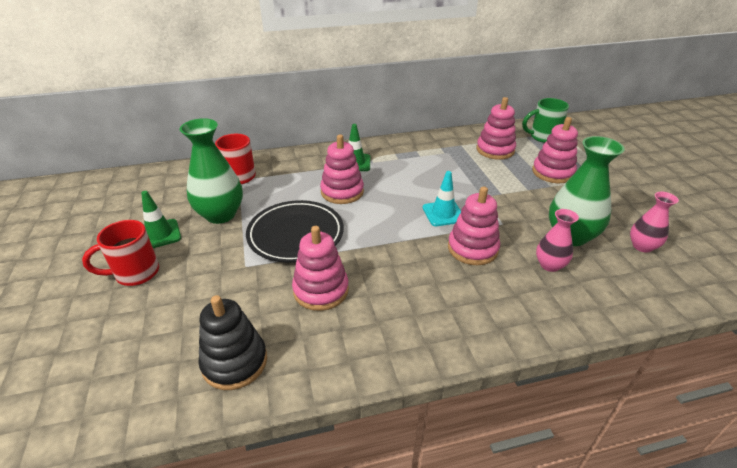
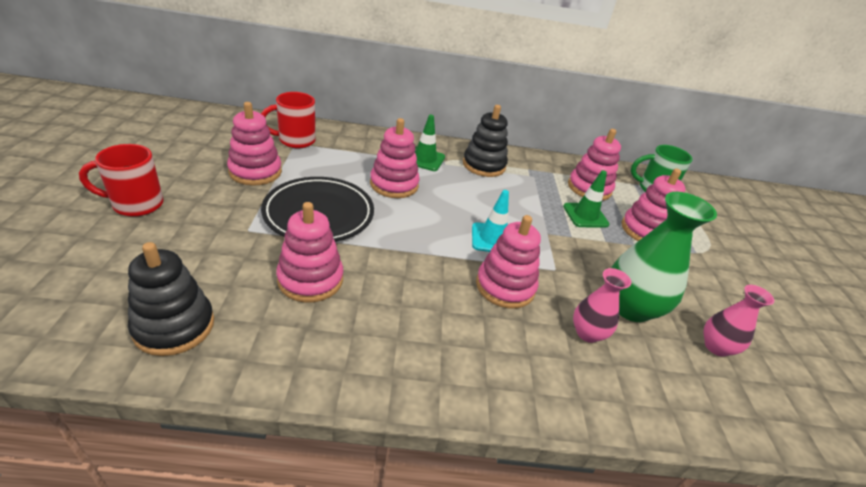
camera: 10 degrees right, 0 degrees up
(159, 234) = (184, 174): green traffic cone -> green traffic cone (585, 215)
(220, 214) = (255, 172): green vase -> pink stacking toy
(404, 154) = (484, 165): none -> black stacking toy

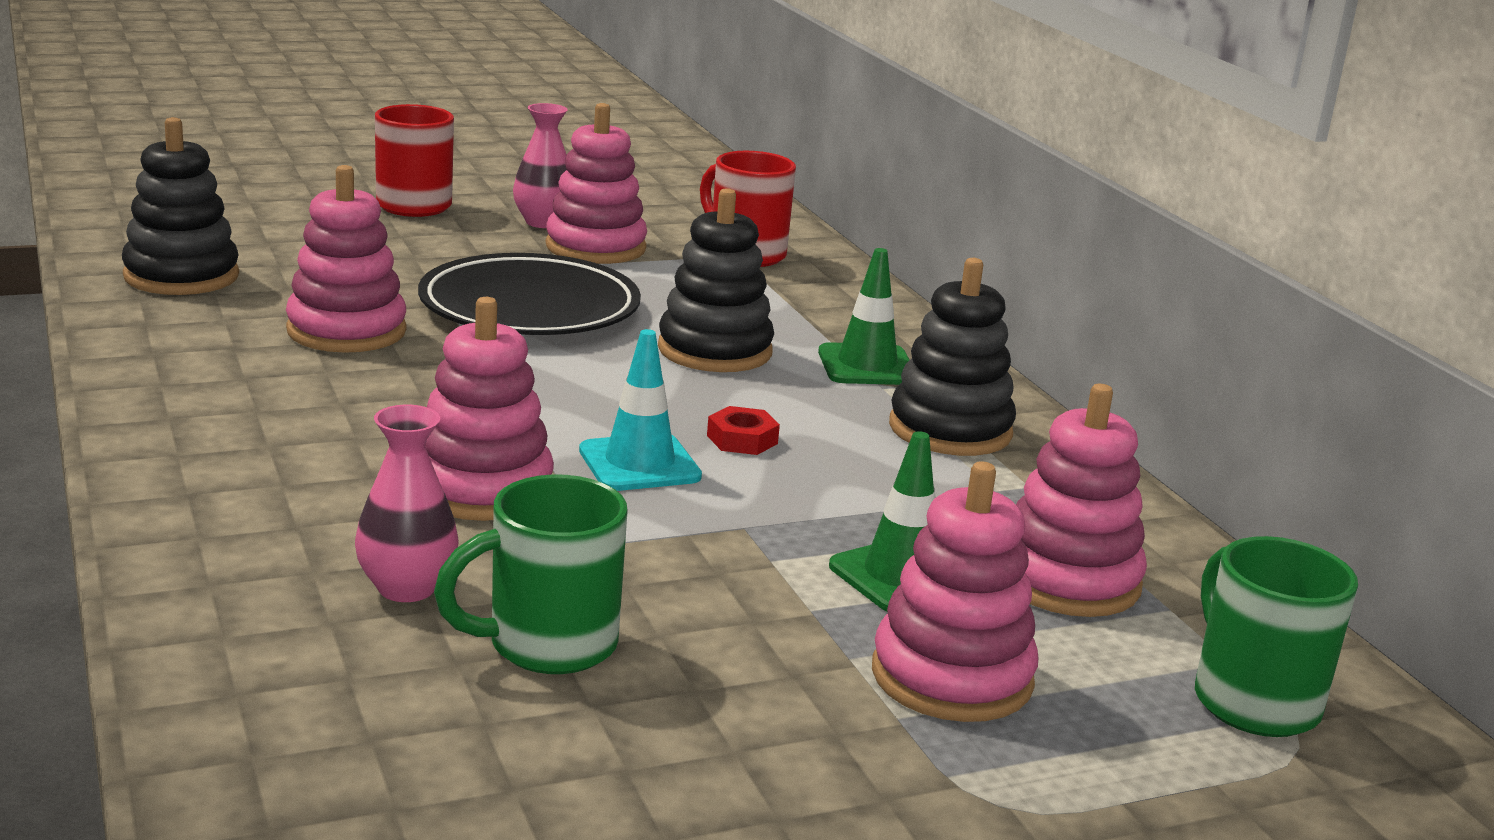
camera: 70 degrees right, 15 degrees down
(394, 184) = (715, 350): pink stacking toy -> black stacking toy
(478, 208) = (742, 439): none -> red nut
(630, 308) = (547, 645): green vase -> green mug
(716, 347) = (496, 777): pink vase -> pink vase (543, 222)

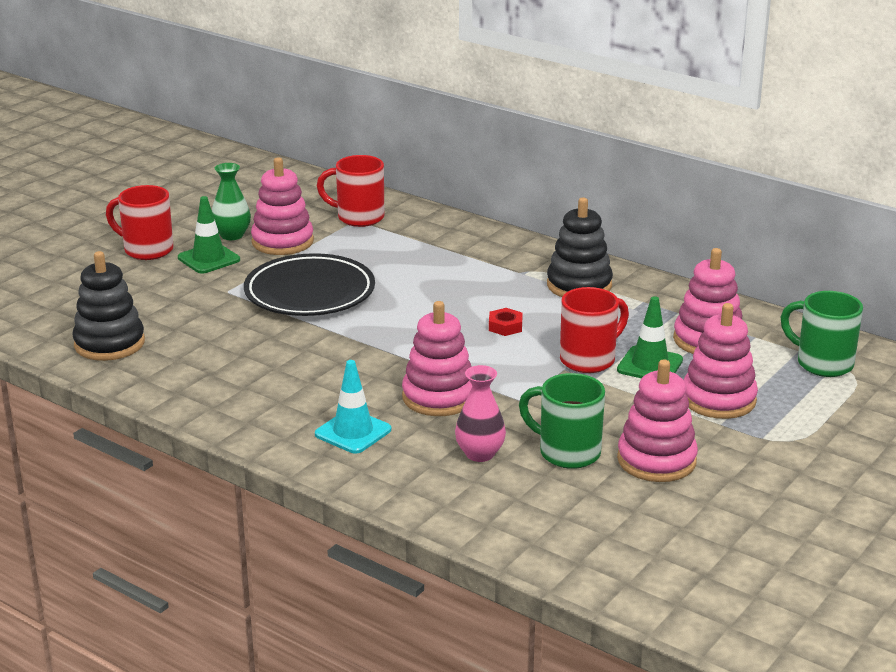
camera: 30 degrees left, 5 degrees up
(346, 331) = (247, 342): pink stacking toy -> pink stacking toy (656, 460)
(543, 222) = (232, 235): pink vase -> green vase
(547, 645) = (567, 452): green mug -> green mug turned 90 degrees clockwise
(639, 464) = (482, 357): turquoise traffic cone -> turquoise traffic cone (353, 432)
(715, 350) = (427, 283): black stacking toy -> none
(807, 530) = (589, 360): none -> red mug
(867, 366) = (502, 264): green traffic cone -> green traffic cone (209, 259)

